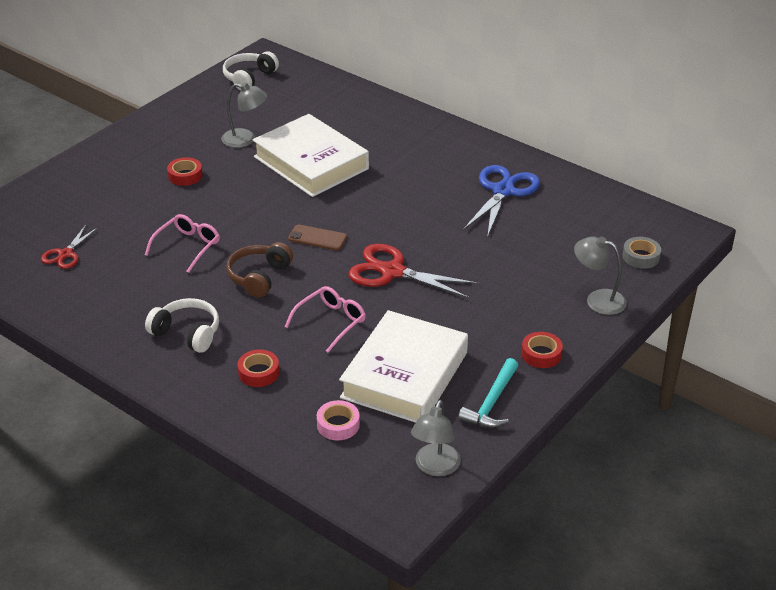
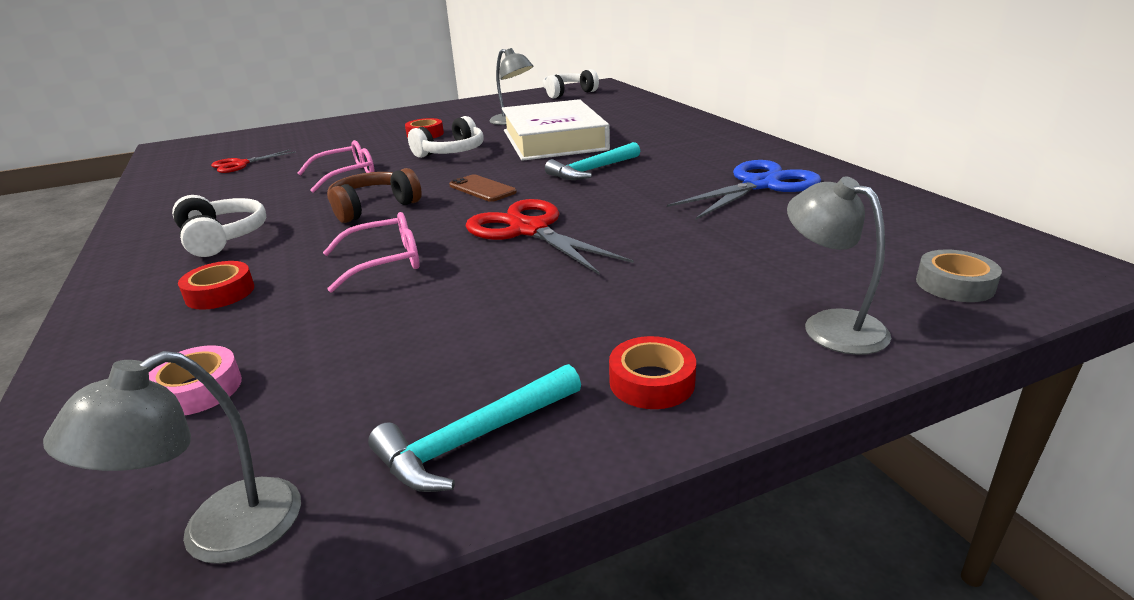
camera: 30 degrees right, 10 degrees down
(241, 197) = (451, 152): none -> white headphones
(378, 198) = (592, 170): none -> turquoise hammer
(404, 375) = (389, 348): white book -> none

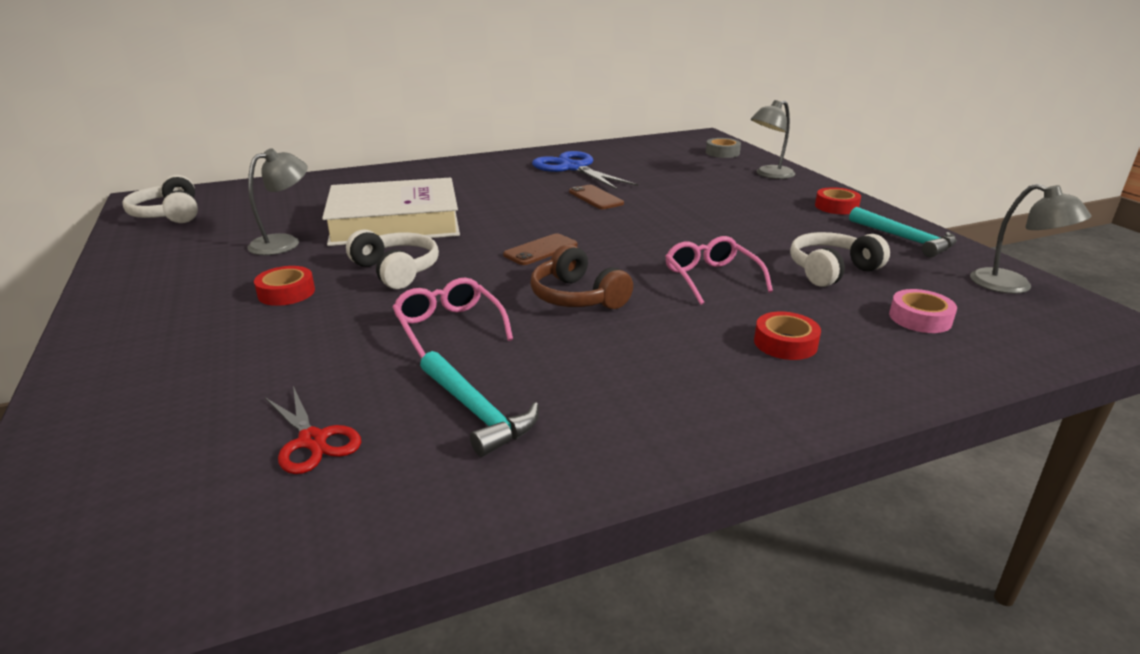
camera: 90 degrees left, 0 degrees up
(222, 238) = (654, 375): white headphones -> white headphones (832, 271)
(529, 230) = (647, 231): red scissors -> none
(592, 170) = (510, 210): turquoise hammer -> turquoise hammer (476, 411)
(642, 202) = (596, 198): none -> brown phone

